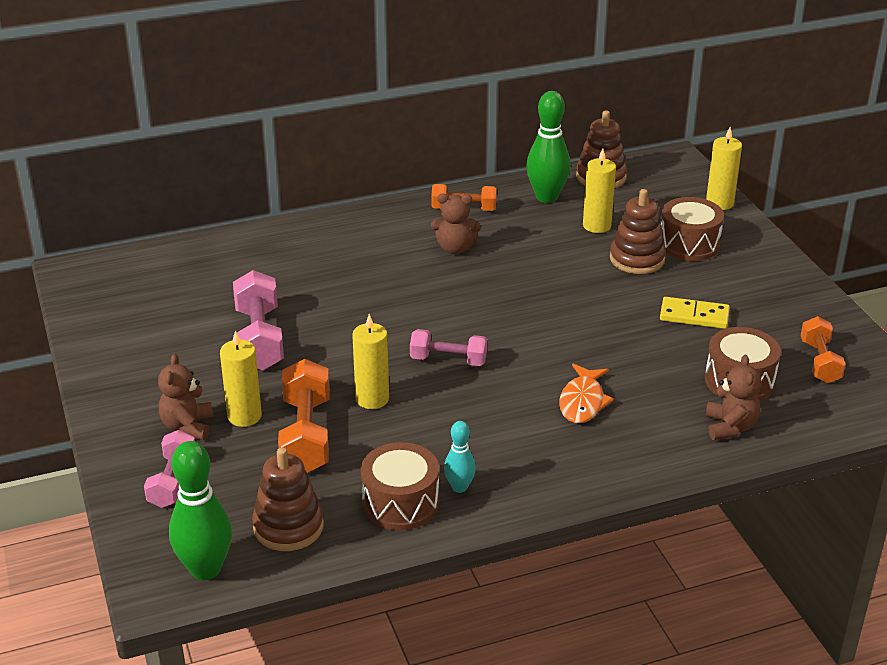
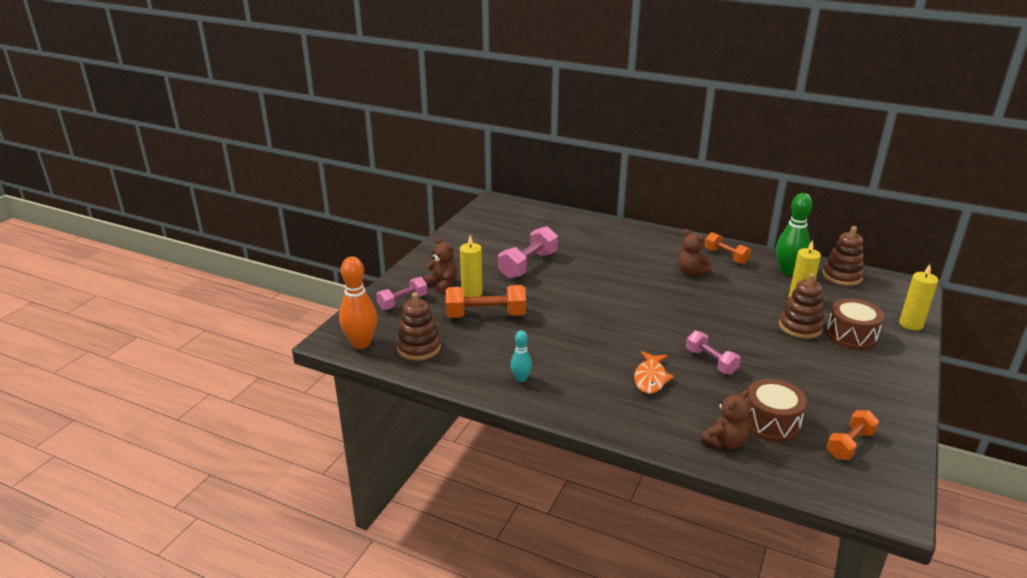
camera: 45 degrees right, 5 degrees down
(188, 426) = (442, 284): brown teddy bear -> brown teddy bear turned 90 degrees clockwise
(205, 569) = (361, 343): green bowling pin -> orange bowling pin
(306, 435) = (486, 315): orange dumbbell -> orange dumbbell turned 45 degrees clockwise
(372, 399) = (540, 317): yellow candle -> none
(400, 503) = (482, 368): brown drum -> none
(448, 360) = (606, 320): pink dumbbell -> pink dumbbell (711, 361)
(582, 402) = (650, 378): orange fish -> orange fish turned 45 degrees counterclockwise
(694, 316) = (794, 373): yellow domino -> none

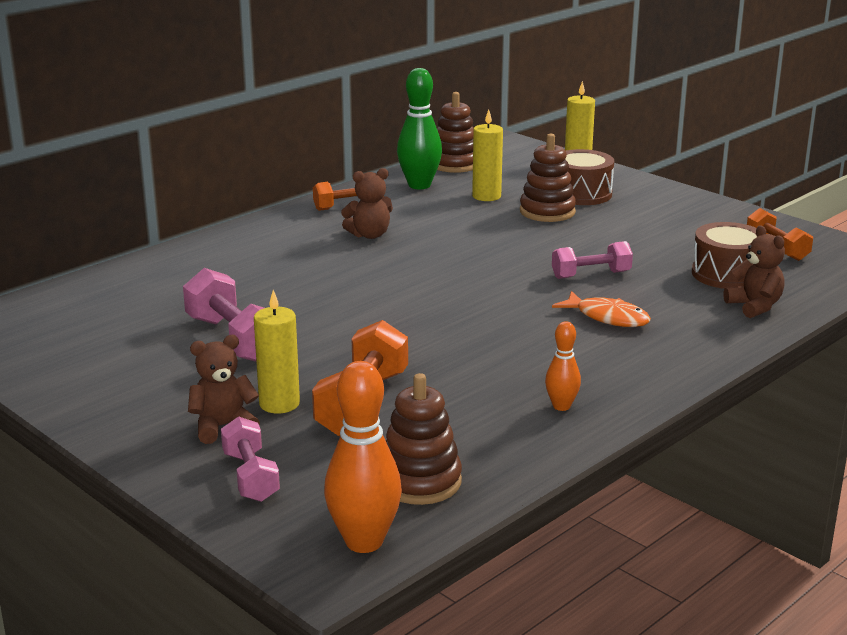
camera: 70 degrees left, 5 degrees down
(521, 378) = (561, 406): turquoise bowling pin -> orange bowling pin

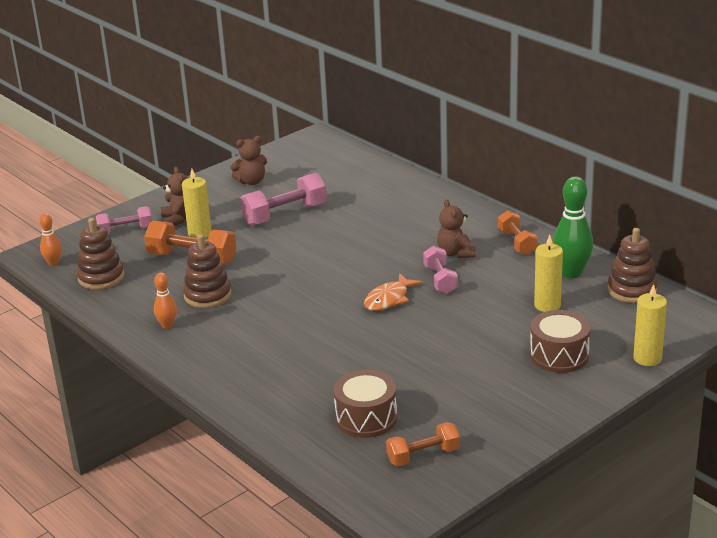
camera: 95 degrees right, 5 degrees up
(364, 541) = (53, 263): orange bowling pin -> orange bowling pin, size x0.55
(547, 212) = (511, 335): brown stacking toy -> brown stacking toy (207, 295)
(591, 275) = (371, 349): pink dumbbell -> pink dumbbell (440, 280)
(608, 317) = (292, 351): orange fish -> orange fish (389, 299)
(754, 306) = (300, 424): brown teddy bear -> brown teddy bear (251, 181)

